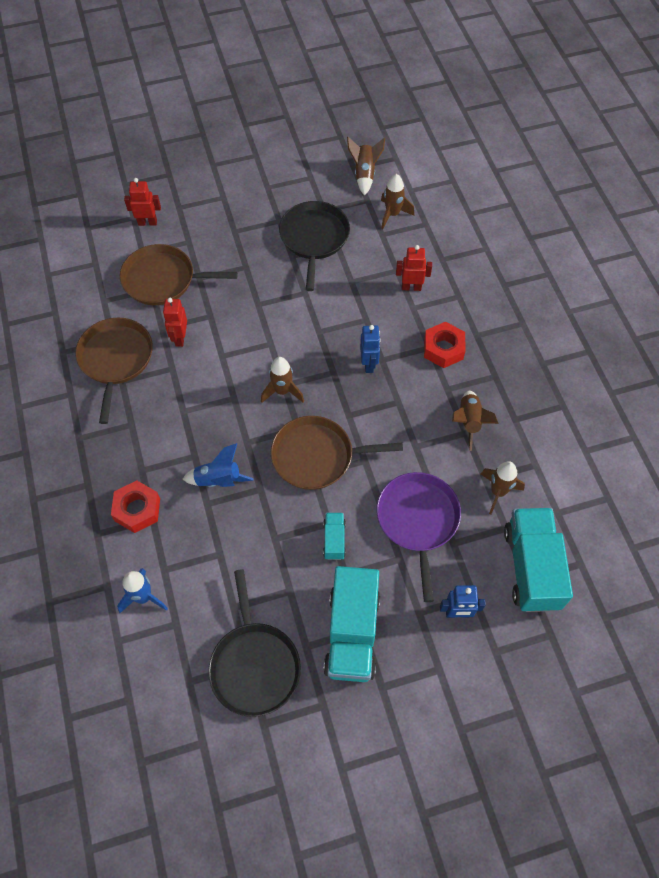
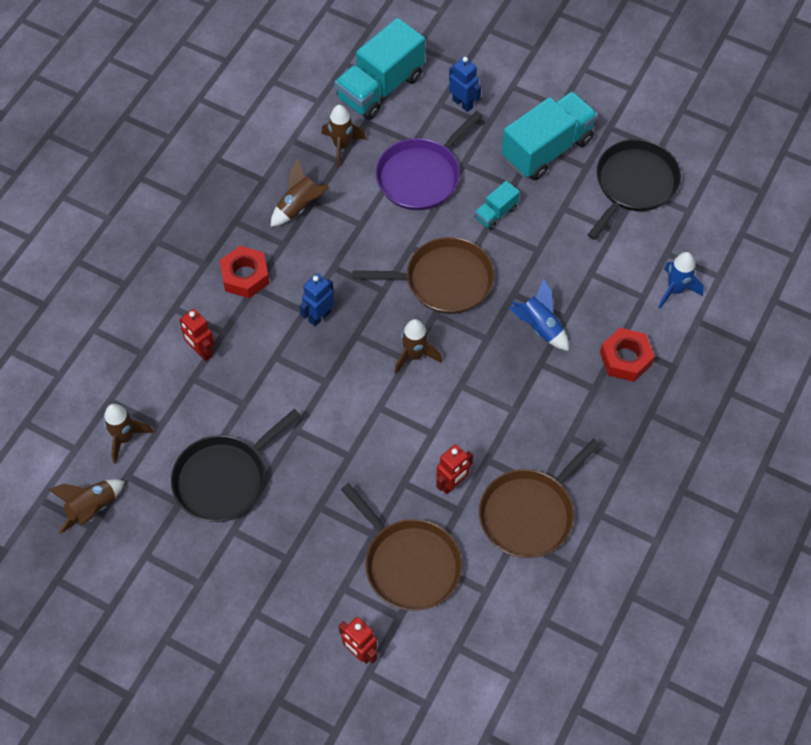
camera: 135 degrees left, 0 degrees up
(317, 456) = (444, 280): brown pan -> brown pan turned 45 degrees counterclockwise

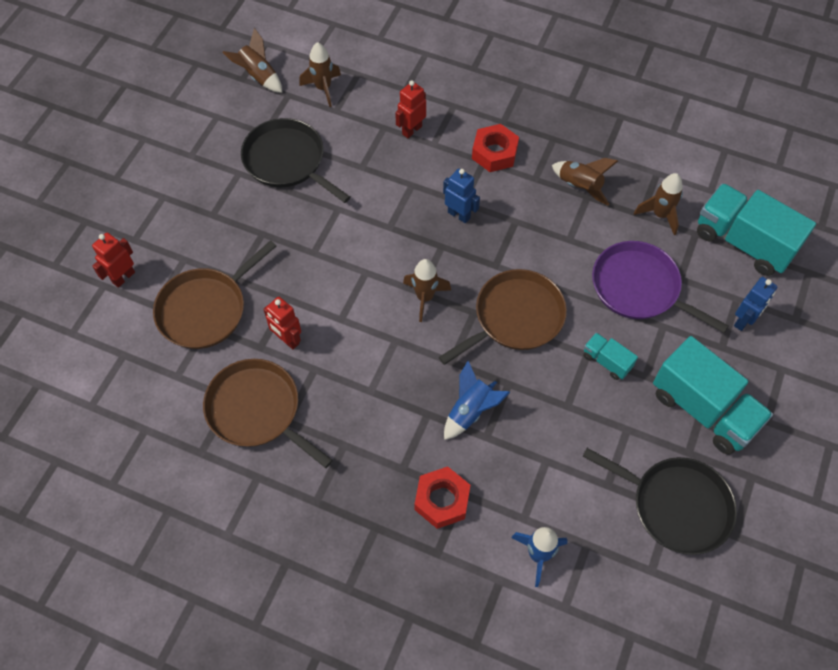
camera: 85 degrees right, 0 degrees up
(444, 280) = (515, 317): brown pan -> brown pan turned 120 degrees counterclockwise

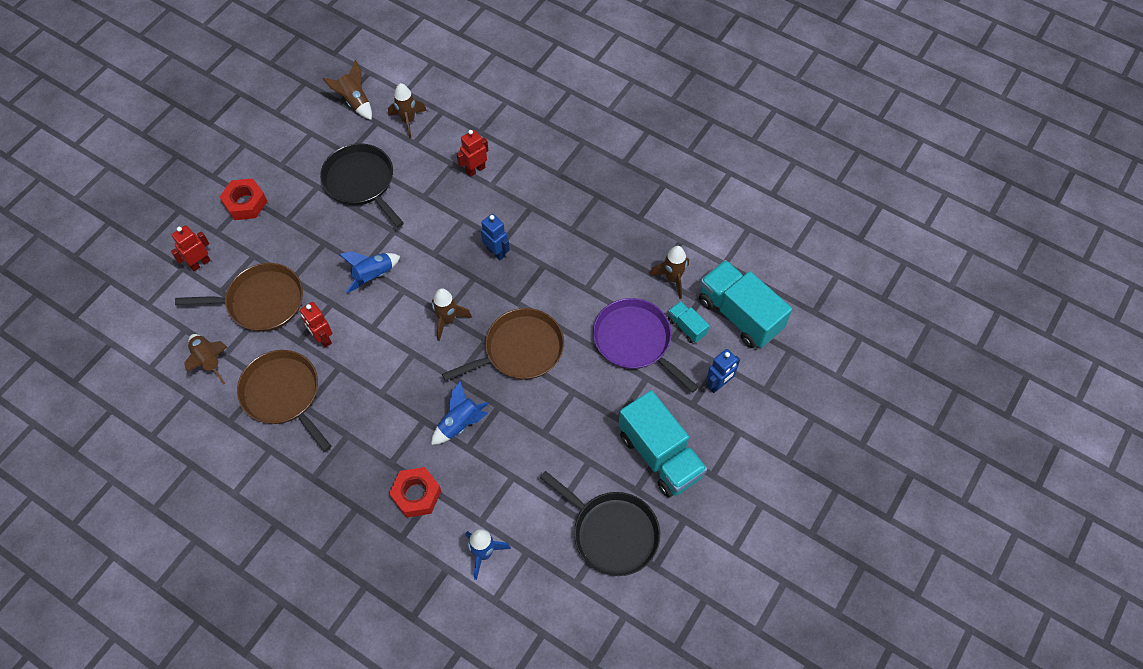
camera: 10 degrees right, 0 degrees up
(206, 309) = (261, 301): brown pan -> brown pan turned 150 degrees counterclockwise
(327, 261) = (373, 275): none -> blue rocket
(494, 153) = (542, 201): red nut -> red nut (245, 203)
(579, 187) = (608, 243): brown rocket -> brown rocket (209, 361)
(606, 361) = (588, 400): turquoise truck -> turquoise truck (686, 327)

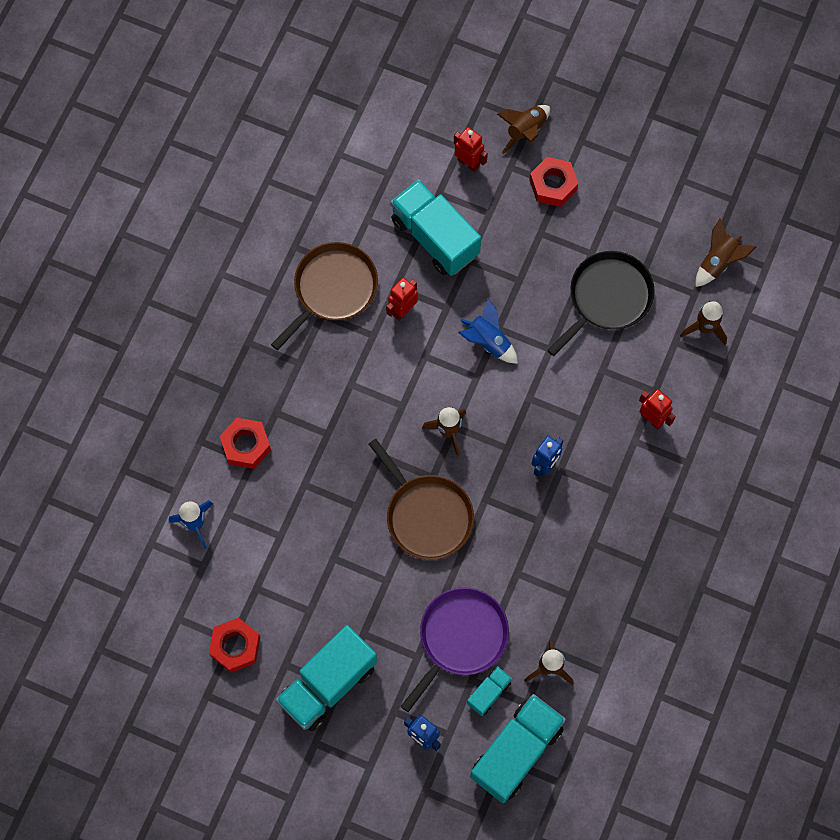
camera: 80 degrees right, 10 degrees up
(209, 361) = (357, 207): brown rocket -> brown rocket (525, 131)
(261, 301) = (435, 237): brown pan -> turquoise truck
(460, 424) = (329, 471): blue rocket -> none
(612, 533) = (235, 646): black pan -> red nut

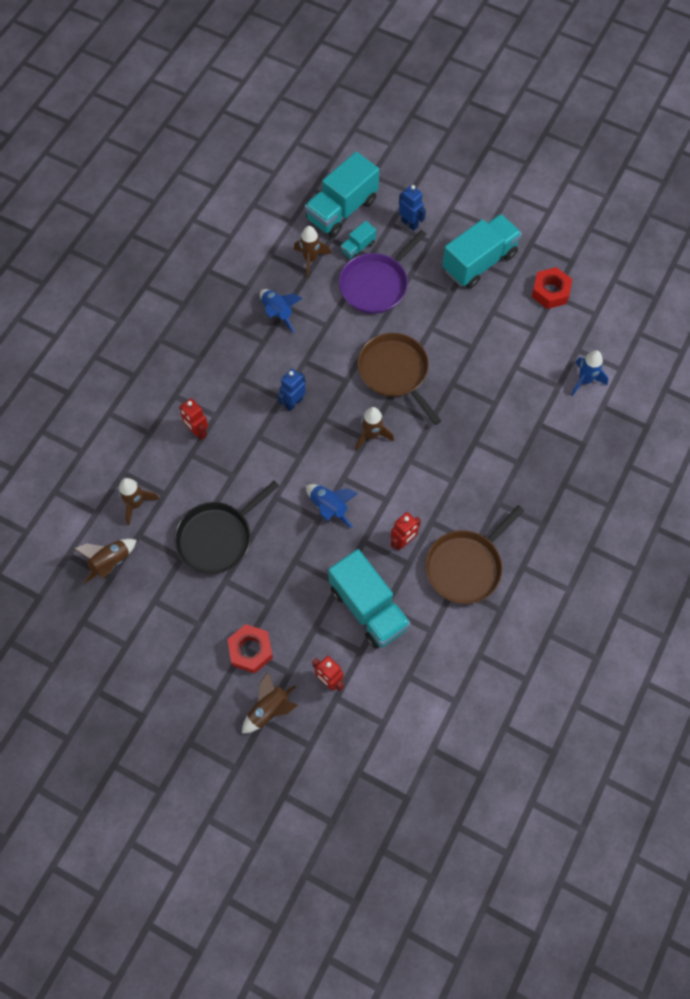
camera: 175 degrees left, 5 degrees down
(246, 445) = (544, 438): red nut -> none
(580, 585) = (277, 313): none -> blue rocket

